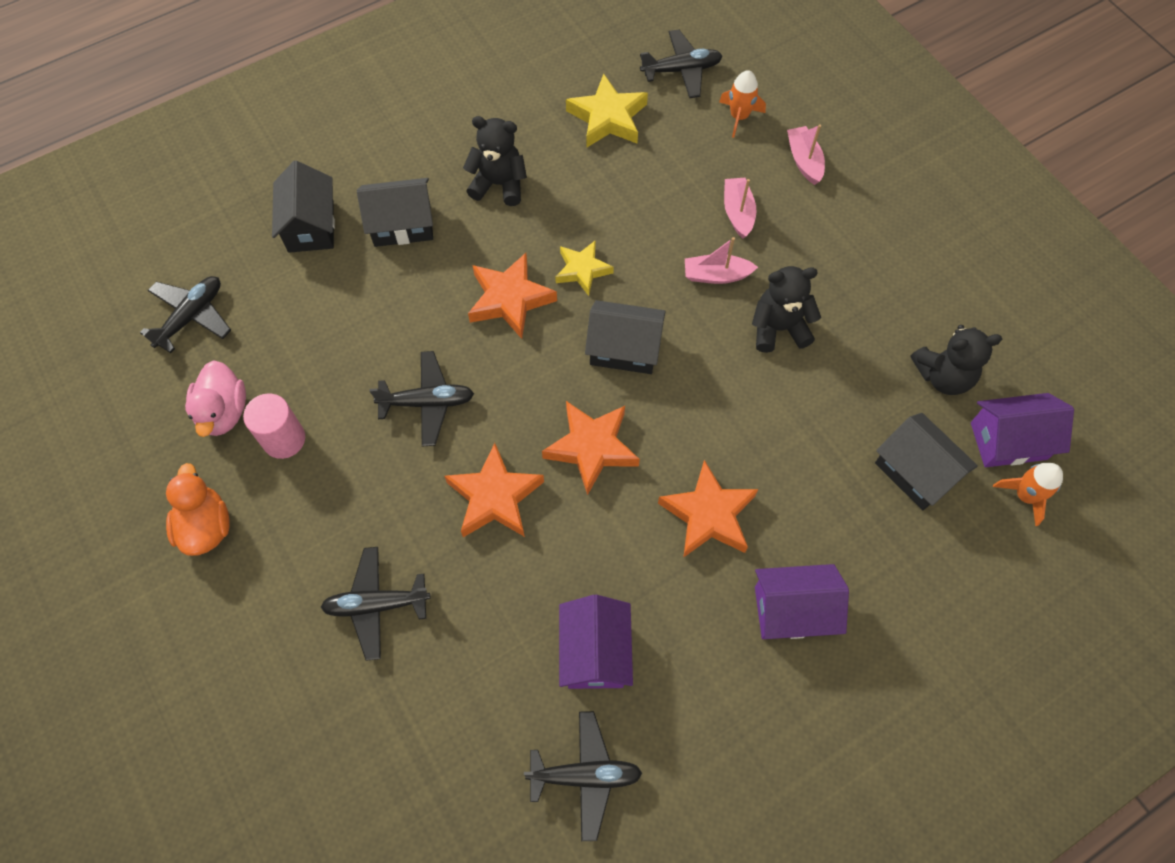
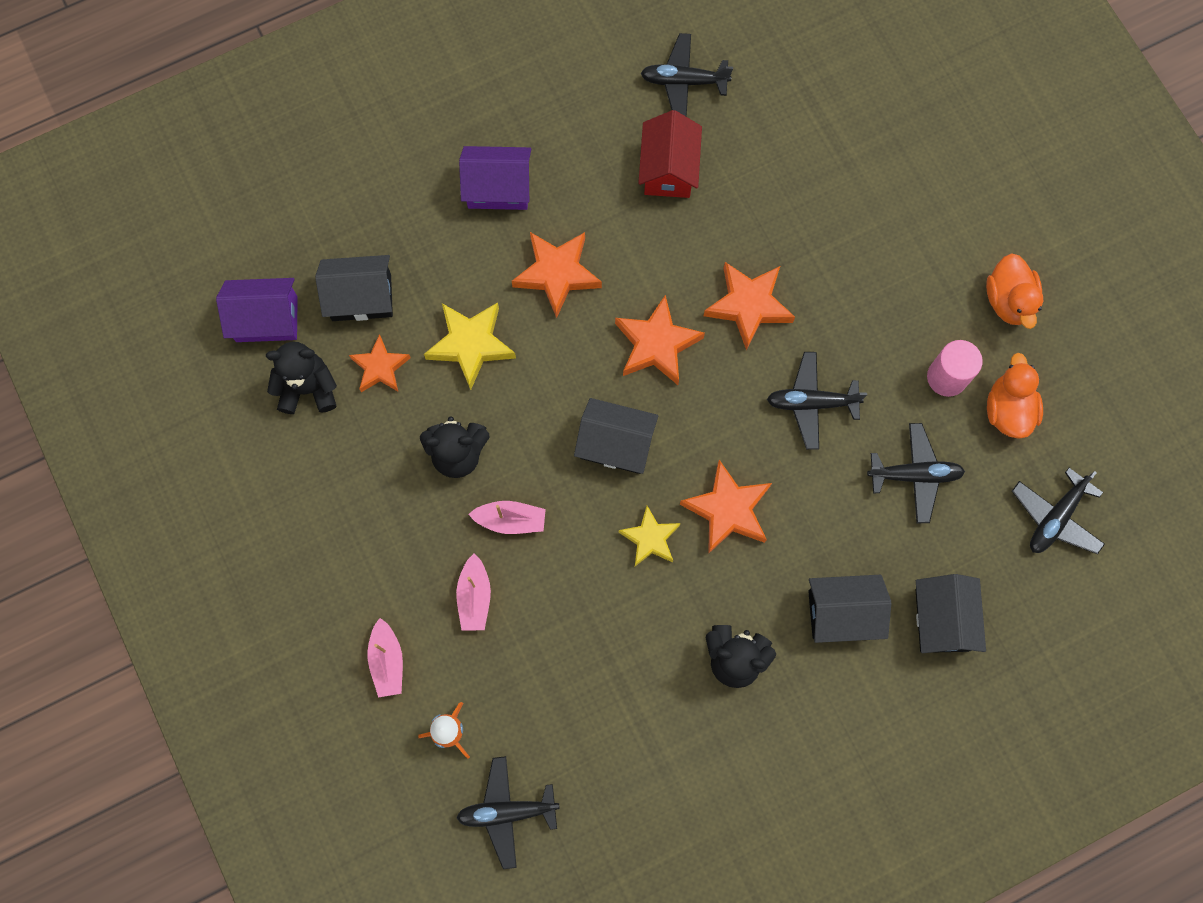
camera: 175 degrees left, 10 degrees up
(223, 412) = (1008, 410): pink duck -> orange duck
(376, 605) = (852, 221): black plane -> black plane (914, 475)
(595, 652) = (668, 169): purple house -> red house
(608, 118) = (604, 744): yellow star -> yellow star (471, 345)
(876, 402) = (380, 367): none -> orange star
(915, 472) = (361, 297): black house -> black house turned 60 degrees counterclockwise
(1025, 496) = (269, 267): orange rocket -> none

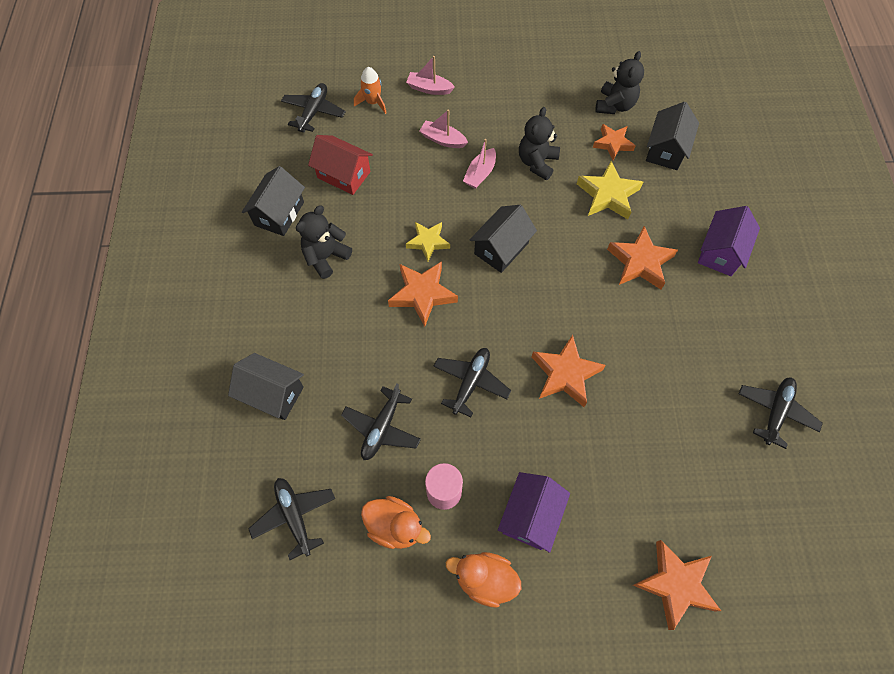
camera: 115 degrees right, 10 degrees down
(266, 319) = (669, 100): purple house -> purple house (530, 516)
(657, 344) = (561, 301): orange star -> orange star (675, 584)
(668, 169) = (699, 368): red house -> red house (344, 175)
(842, 613) = (316, 332): black house -> black house (279, 213)

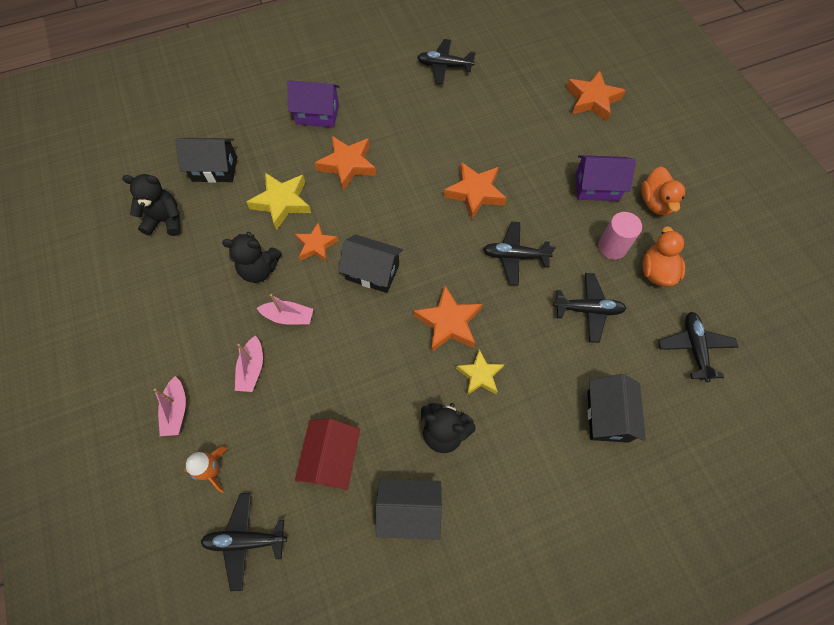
camera: 110 degrees left, 0 degrees up
(294, 516) = (694, 348): black plane -> black plane turned 135 degrees clockwise
(428, 242) = (389, 338): yellow star -> yellow star (480, 375)
(613, 144) = (217, 211): orange star -> orange star (316, 245)

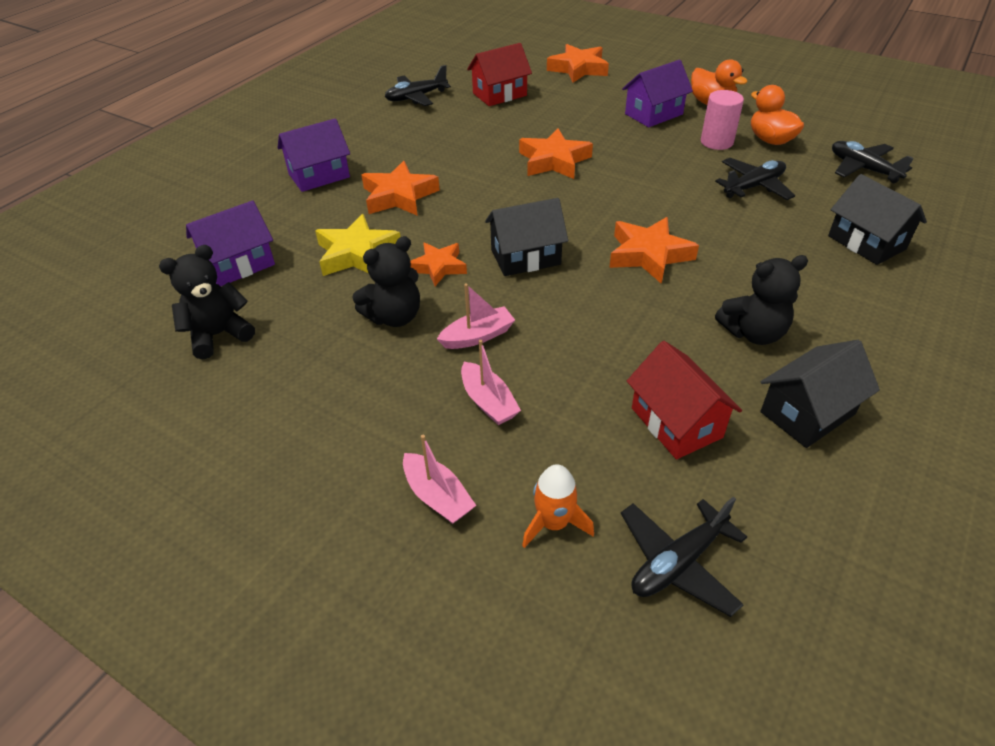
camera: 35 degrees left, 20 degrees down
(215, 169) = (239, 264): black house -> purple house
(480, 375) = (727, 275): yellow star -> none
(505, 97) = (499, 94): none -> red house
(515, 256) = (646, 183): black plane -> none

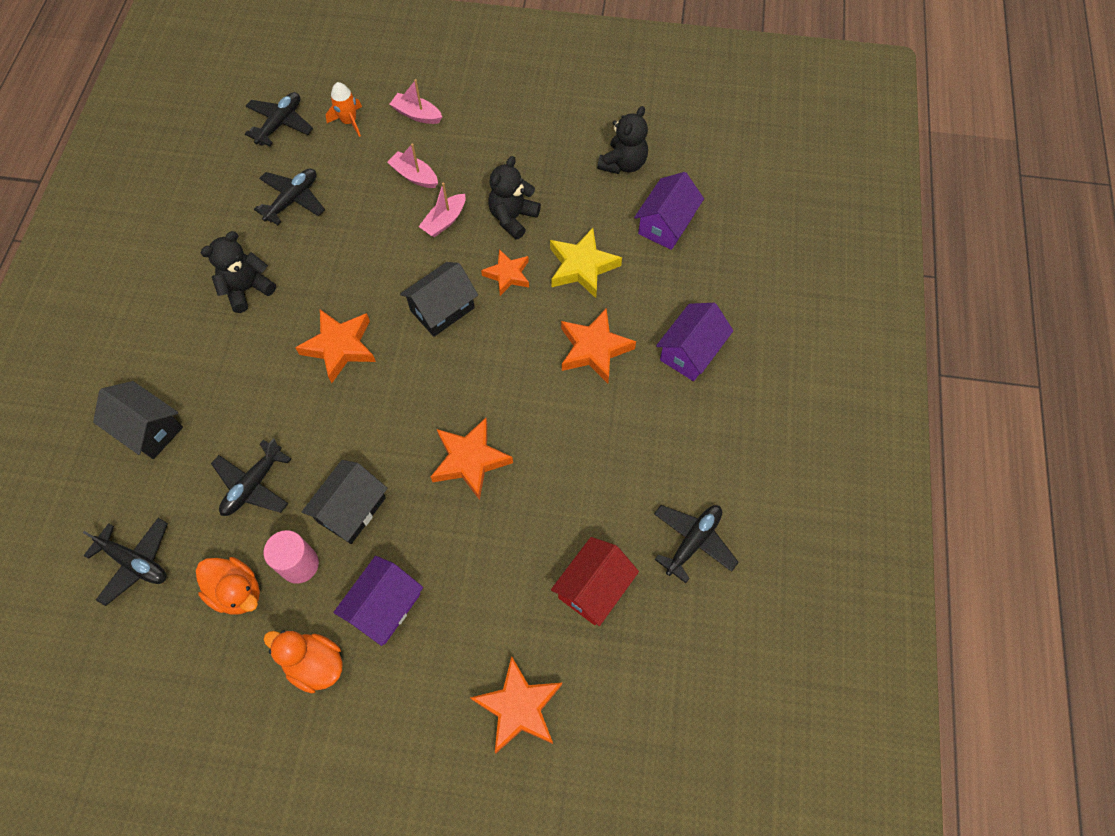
camera: 155 degrees right, 20 degrees up
(676, 422) = (293, 200): red house -> black plane
(807, 413) = (210, 233): black house -> black house (351, 509)

